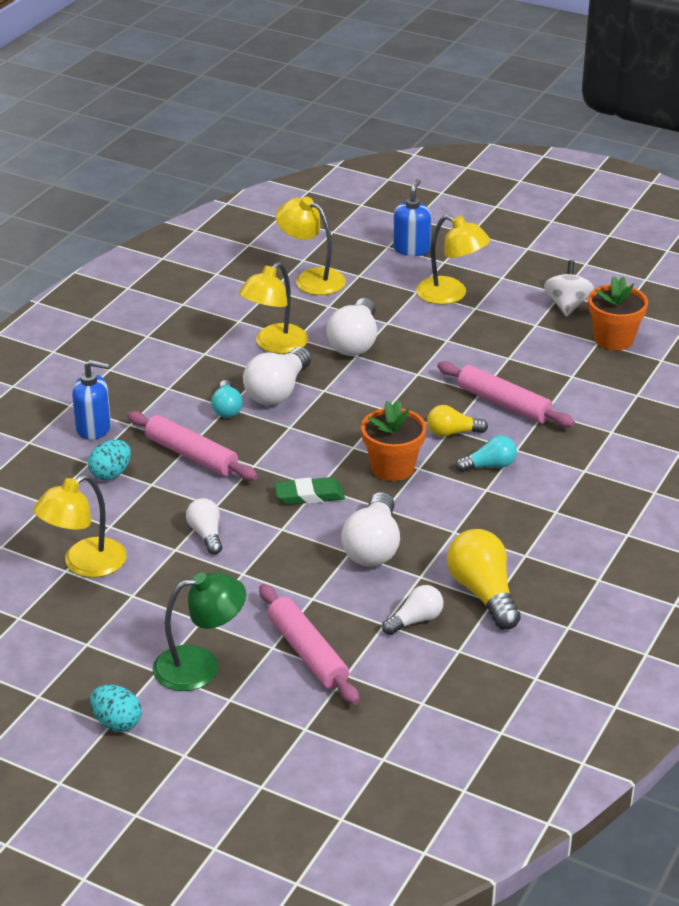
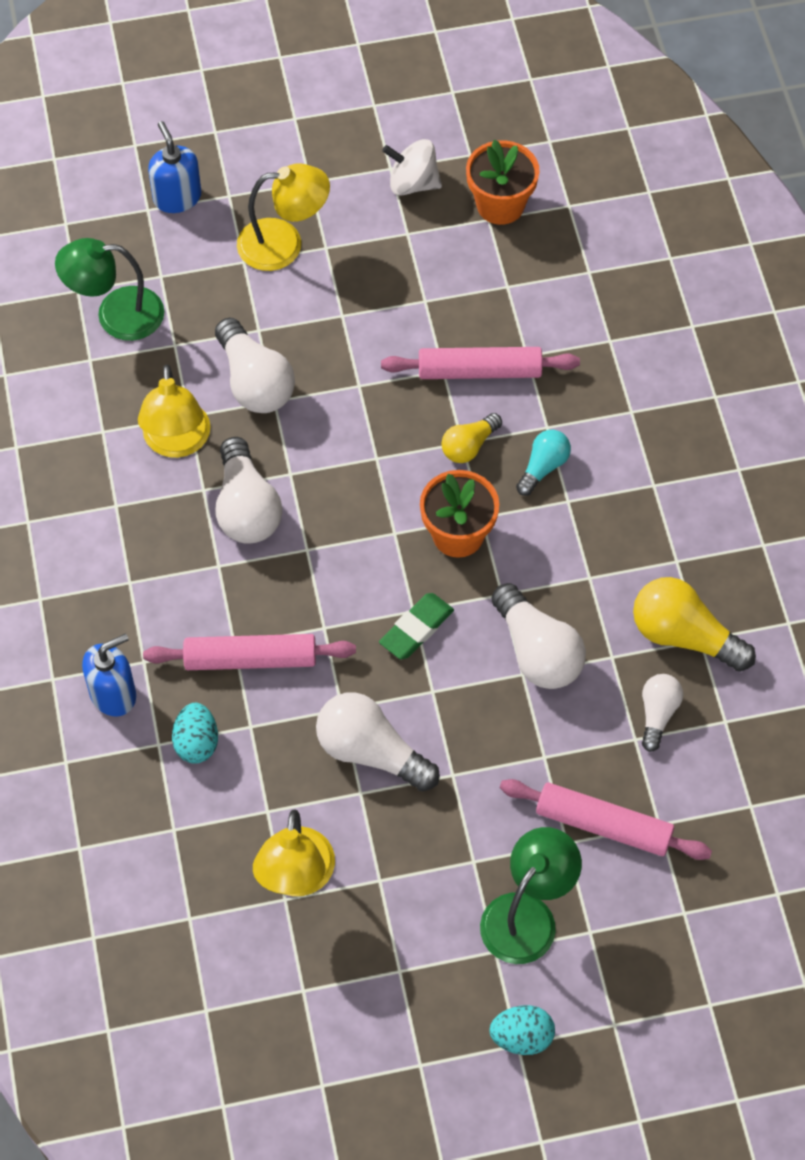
camera: 40 degrees left, 25 degrees up
(206, 534) = (371, 752): white light bulb -> white light bulb, size x1.69
(227, 408) = (220, 569): turquoise light bulb -> none
(311, 278) = (116, 314): yellow lamp -> green lamp
(567, 305) = (413, 183): white spinning top -> white spinning top turned 45 degrees counterclockwise

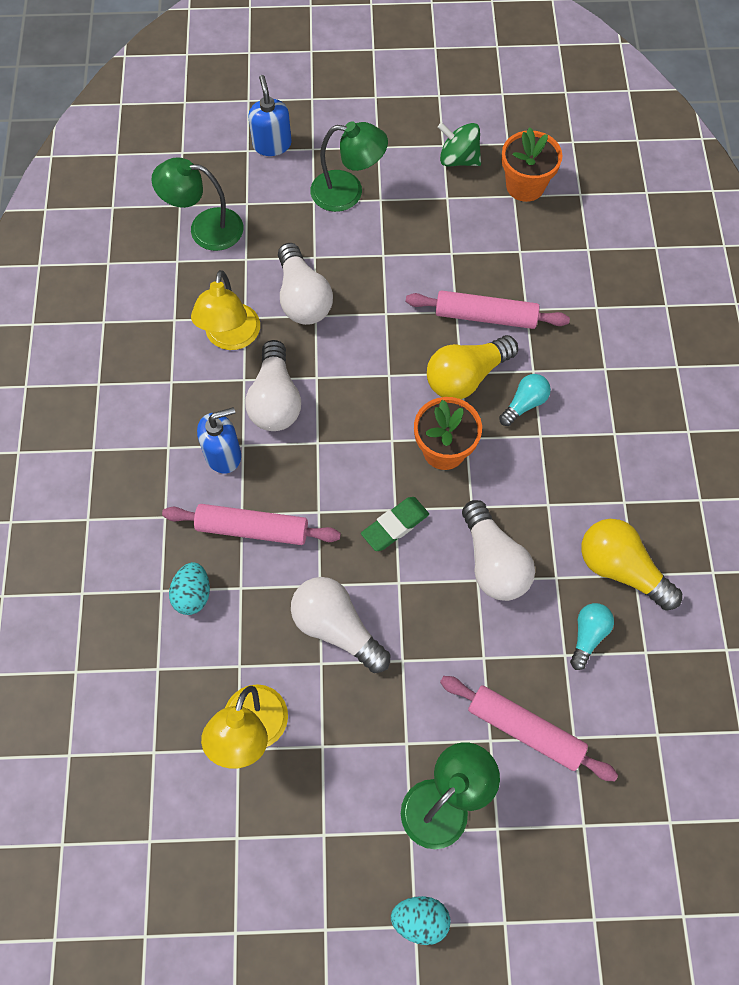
camera: 10 degrees right, 5 degrees up
(113, 694) = (134, 540): blue soap dispenser -> blue soap dispenser (223, 455)
(284, 244) = (348, 192): yellow lamp -> green lamp
(413, 183) = (458, 159): white spinning top -> green spinning top
(469, 446) = (466, 377): yellow light bulb -> yellow light bulb, size x1.69
(658, 714) = (588, 636): white light bulb -> turquoise light bulb

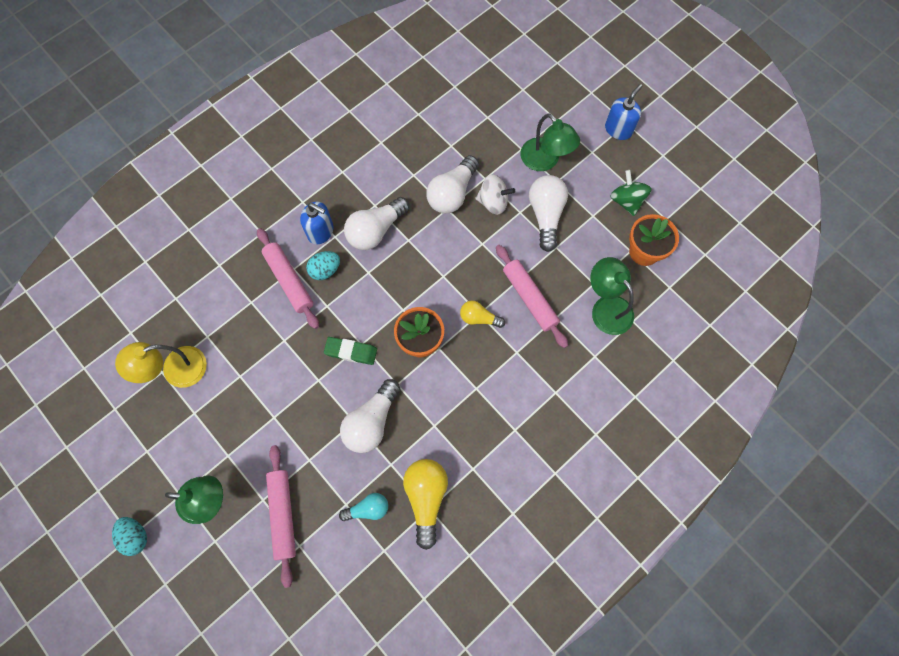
camera: 50 degrees right, 5 degrees up
(193, 595) = (228, 282): turquoise egg -> turquoise egg (325, 270)
(205, 228) = (451, 110): green lamp -> green lamp (606, 307)
(230, 338) = (394, 178): yellow lamp -> none
(272, 144) = (539, 98): blue soap dispenser -> blue soap dispenser (618, 129)
(337, 628) = (266, 368): white light bulb -> white light bulb (546, 215)
(349, 269) = (493, 202): none -> white spinning top
(466, 377) = (479, 318): yellow light bulb -> yellow light bulb, size x0.59
(524, 404) = (489, 364): turquoise light bulb -> none

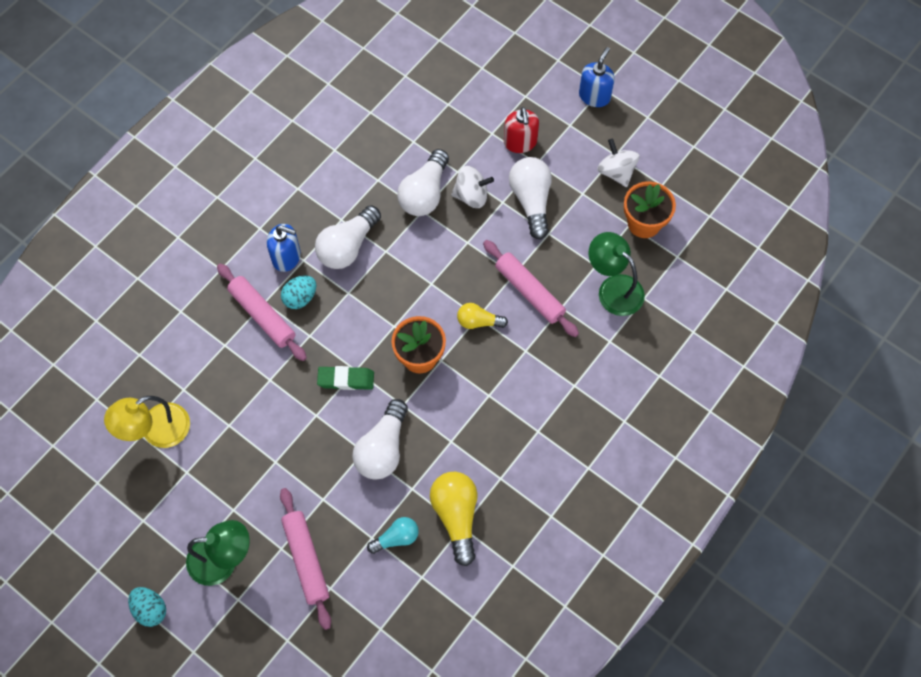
camera: 10 degrees left, 5 degrees down
(545, 161) = (520, 142): green lamp -> red soap dispenser
(626, 201) = (616, 172): green spinning top -> white spinning top

